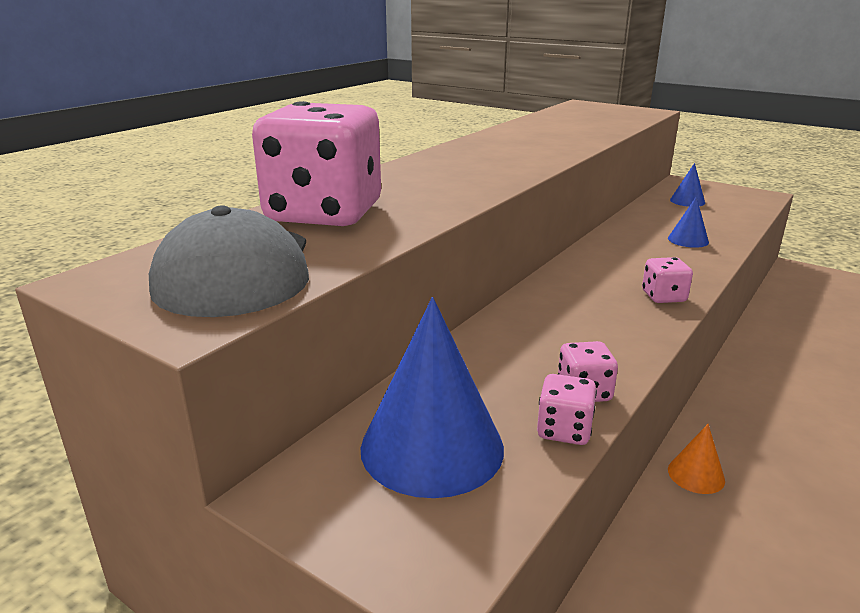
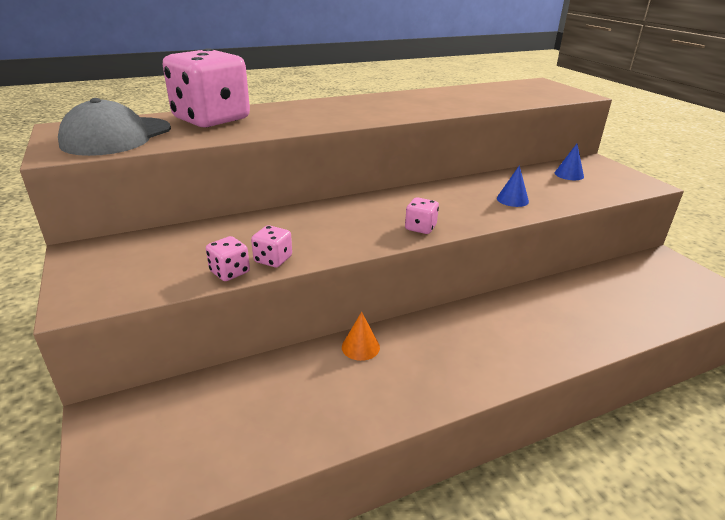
camera: 30 degrees right, 5 degrees up
(432, 447) = (159, 256): blue cone -> none

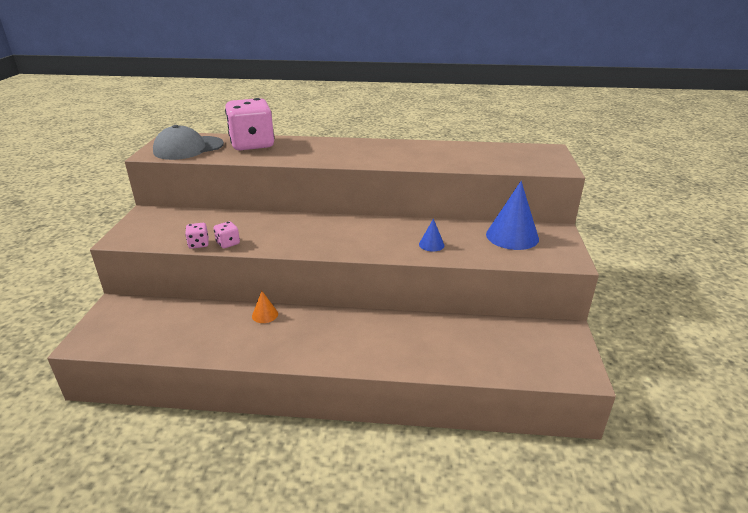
camera: 30 degrees right, 0 degrees up
(420, 228) = (337, 247): pink dice -> none
(569, 174) = (512, 236): blue cone -> blue cone, size x2.09

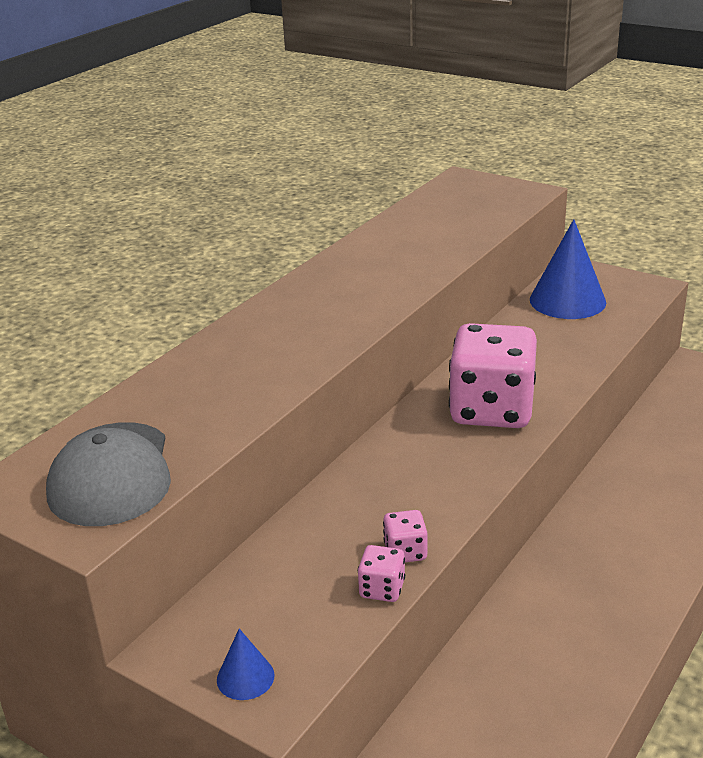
camera: 60 degrees left, 0 degrees up
(252, 144) = (178, 395): pink dice -> pink dice (491, 410)
(265, 315) = (518, 610): orange cone -> none
(431, 244) = (549, 362): blue cone -> blue cone (245, 677)

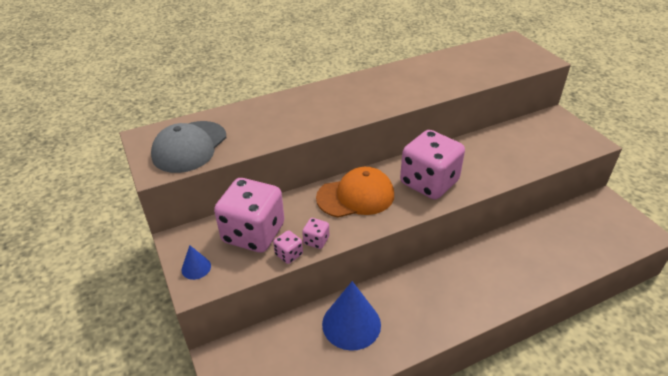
camera: 30 degrees right, 10 degrees up
(293, 585) = (253, 233): none -> pink dice
(404, 468) = (356, 196): none -> orange cap
(567, 301) = (532, 134): blue cone -> blue cone (351, 324)

